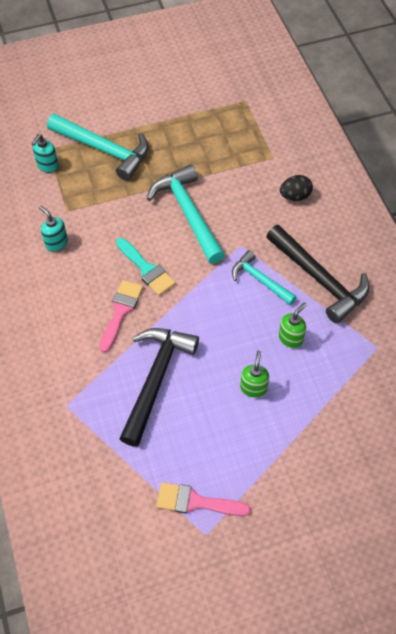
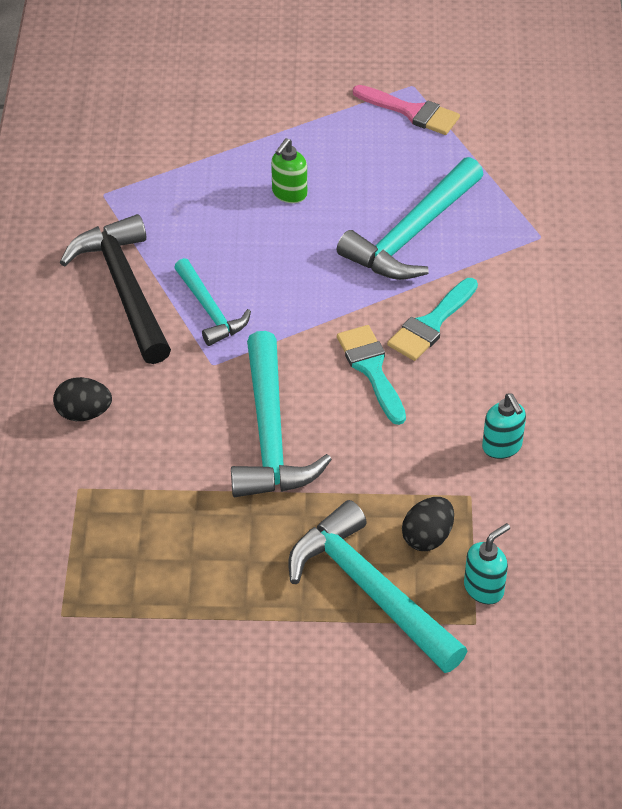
camera: 160 degrees left, 10 degrees down
(83, 183) = (427, 537): none -> black egg
(121, 311) = (431, 324): pink brush -> turquoise brush
(156, 379) = (412, 234): black hammer -> turquoise hammer
(290, 338) = (209, 232): green soap dispenser -> none

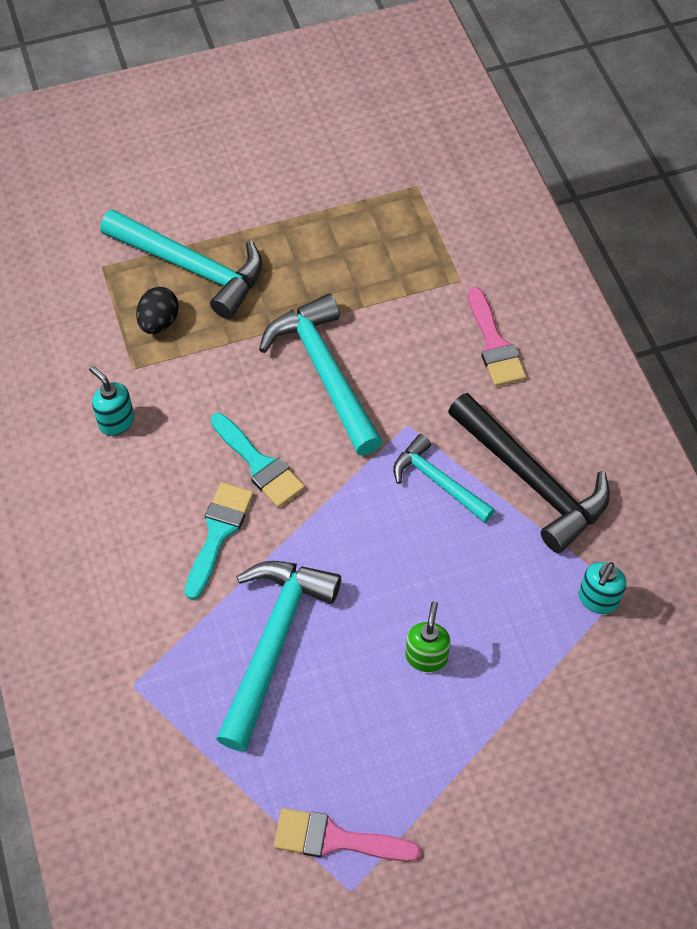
camera: 160 degrees right, 10 degrees up
(84, 413) = (494, 344): black egg -> pink brush
(484, 588) = (101, 294): turquoise soap dispenser -> turquoise soap dispenser (597, 599)

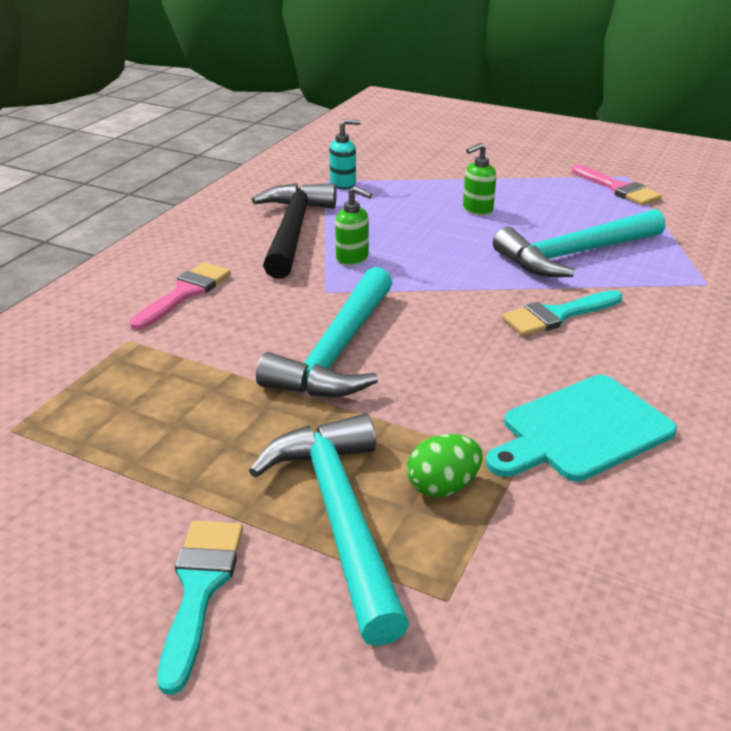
camera: 135 degrees left, 25 degrees down
(116, 421) = (581, 430): turquoise soap dispenser -> turquoise cutting board
(159, 322) = (443, 486): black egg -> green egg
(259, 464) = (474, 331): turquoise brush -> turquoise brush (200, 588)
(438, 482) = (352, 258): turquoise hammer -> green soap dispenser

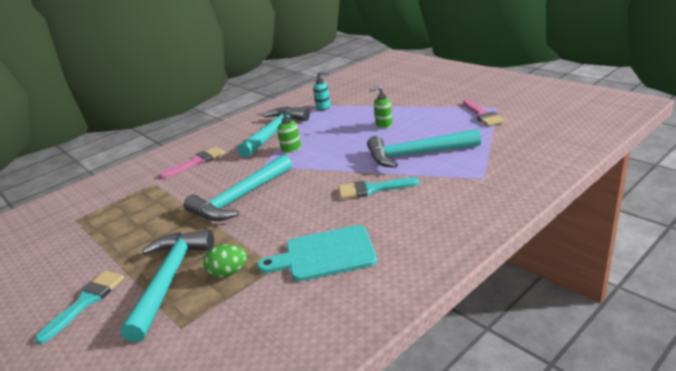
camera: 25 degrees right, 5 degrees down
(293, 231) = (275, 132): black hammer -> turquoise hammer

